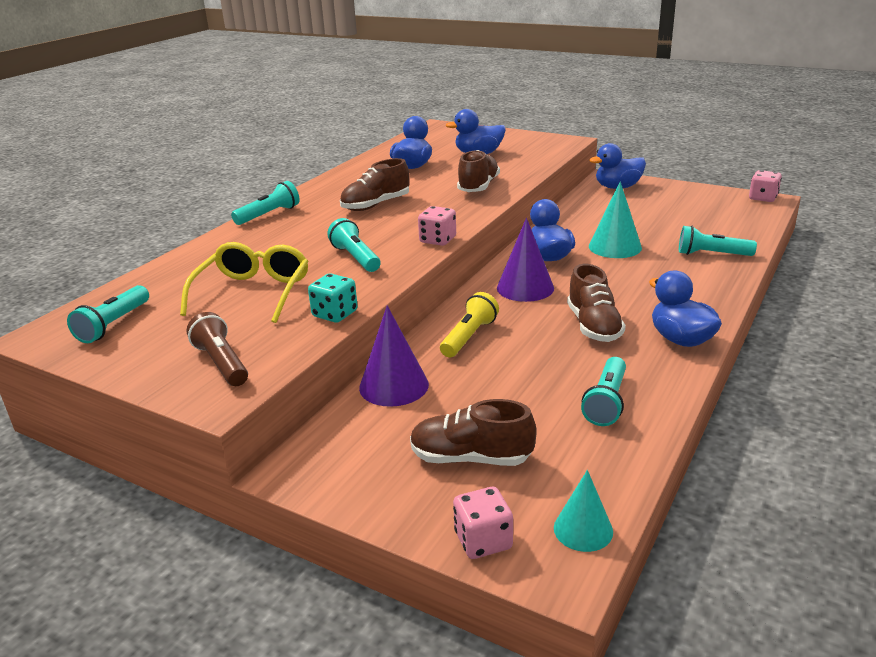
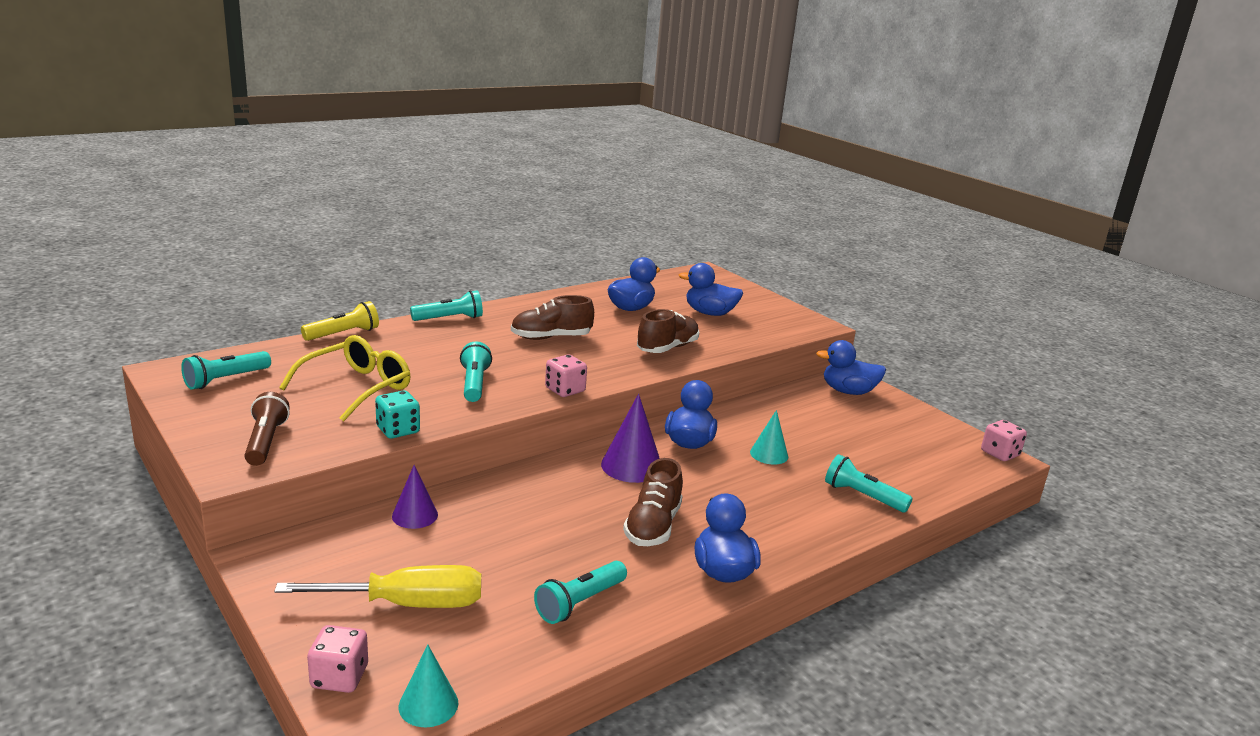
camera: 20 degrees right, 5 degrees down
(394, 386) = (415, 515): purple cone -> purple cone, size x0.65
(469, 337) = (527, 495): yellow flashlight -> yellow flashlight (343, 334)
(471, 458) = (407, 604): brown shoe -> yellow screwdriver
(615, 247) = (769, 454): turquoise cone -> turquoise cone, size x0.65

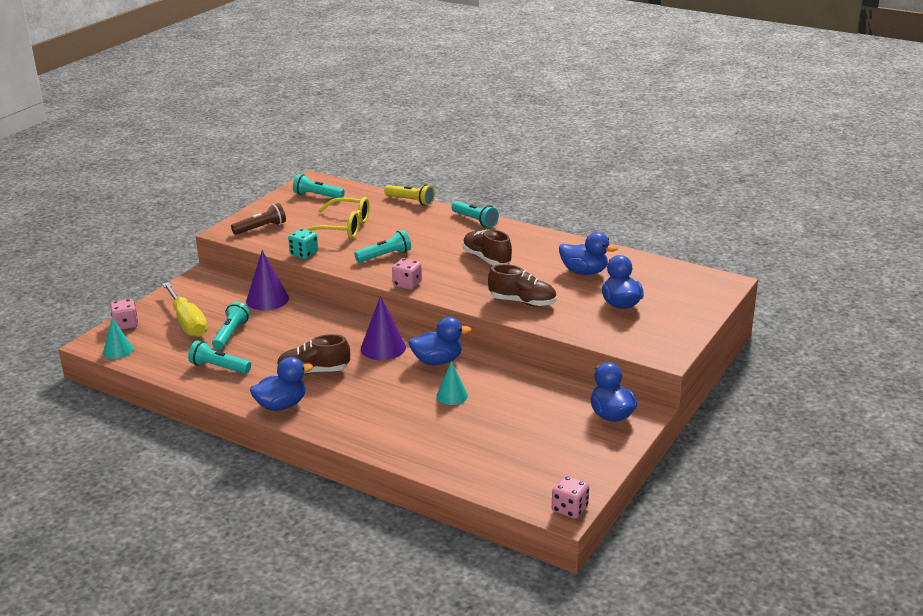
camera: 70 degrees right, 5 degrees up
(415, 515) = (267, 299): purple cone -> purple cone, size x1.54
(863, 496) = (424, 445): turquoise flashlight -> turquoise flashlight (230, 334)

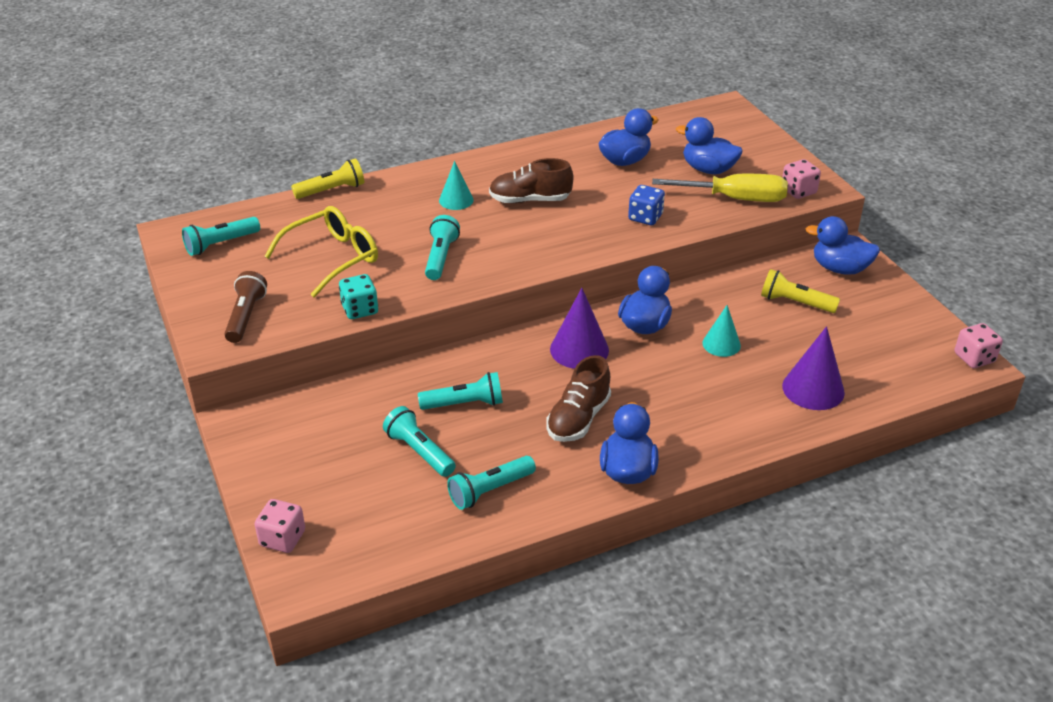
camera: 55 degrees left, 10 degrees up
(118, 350) = (345, 569): turquoise cone -> turquoise cone (456, 200)
(187, 322) = (346, 478): yellow screwdriver -> yellow screwdriver (735, 199)
(267, 299) = (369, 391): purple cone -> purple cone (813, 389)
(407, 284) = (525, 269): pink dice -> pink dice (798, 191)
(475, 220) = (436, 172): turquoise flashlight -> turquoise flashlight (464, 404)
(522, 302) = (645, 217): brown shoe -> blue dice
(540, 409) = (795, 303): none -> yellow flashlight

